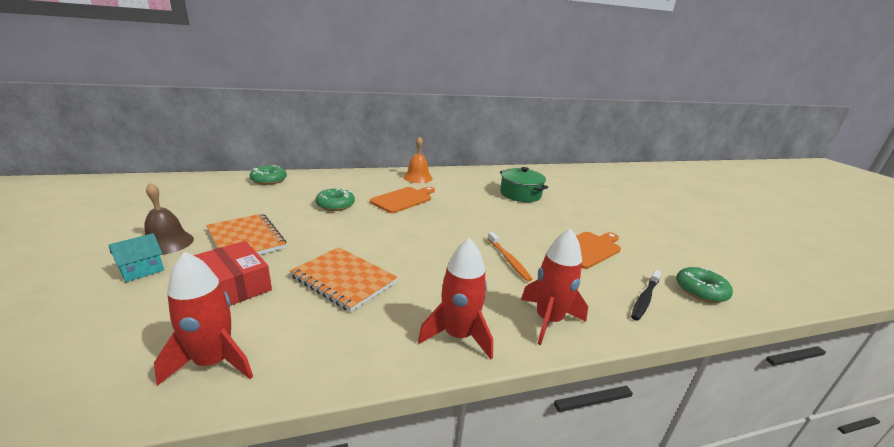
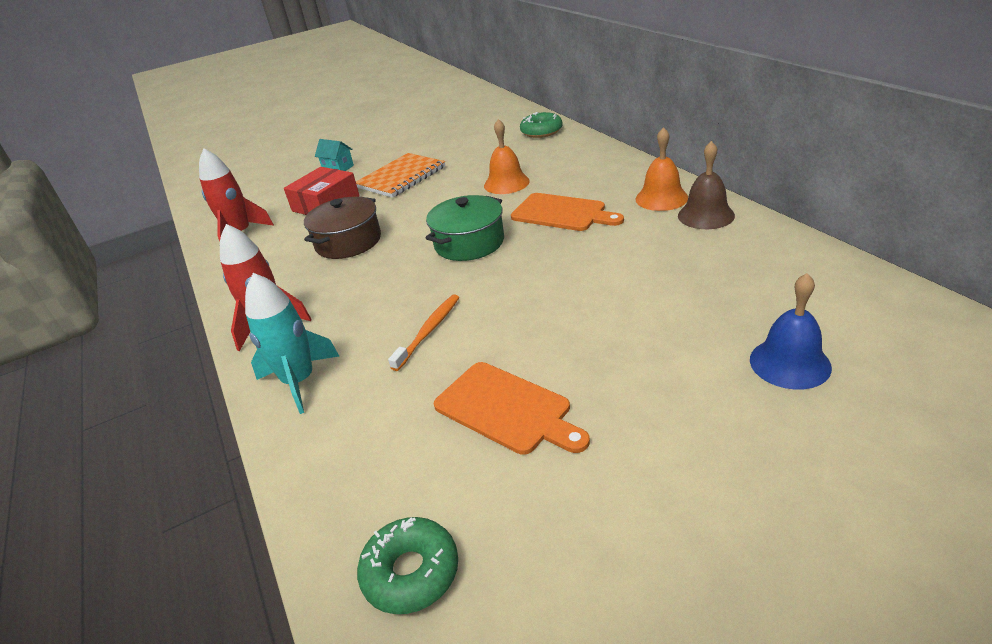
camera: 85 degrees right, 10 degrees up
(167, 243) = (380, 156): brown bell -> brown bell (706, 215)
(335, 205) = (506, 183): green donut -> orange bell
(344, 279) = (348, 242): orange notebook -> brown pot
(508, 260) = (429, 331): orange toothbrush -> orange toothbrush turned 150 degrees clockwise
(520, 194) = (700, 304): green pot -> green pot (469, 243)
(548, 320) = (299, 381): red rocket -> turquoise rocket
(566, 192) = (789, 363): none -> blue bell
(644, 299) = (364, 480): black toothbrush -> none

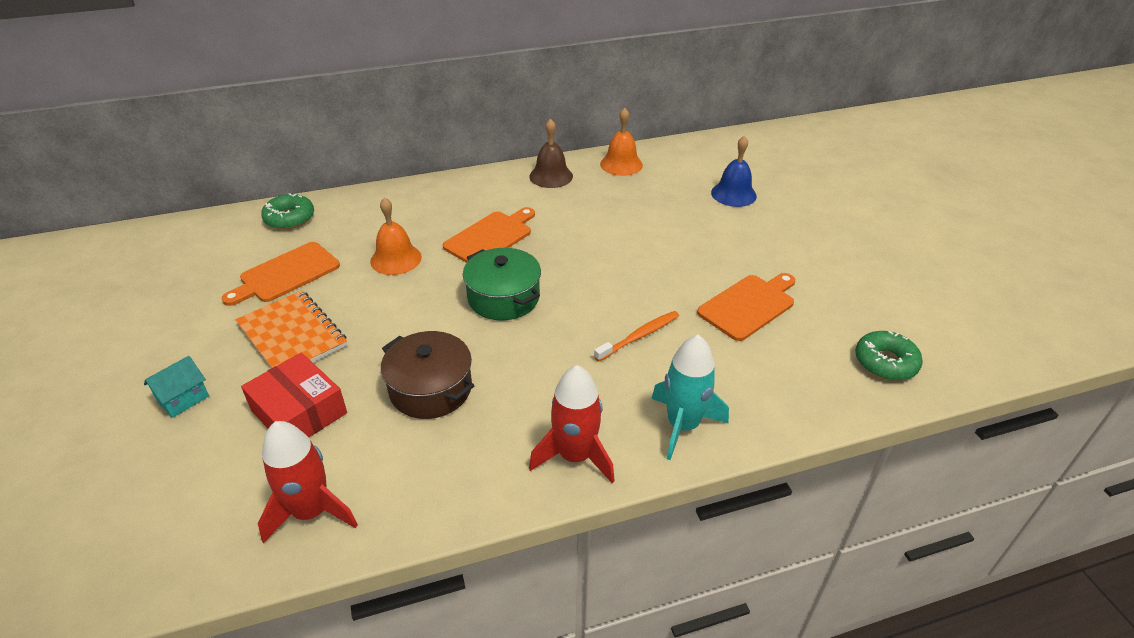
camera: 85 degrees left, 5 degrees up
(429, 331) = (639, 336): orange toothbrush -> orange toothbrush turned 105 degrees clockwise
(470, 153) = (286, 274): none -> orange cutting board
(661, 198) = (508, 186): orange bell -> orange bell (621, 164)

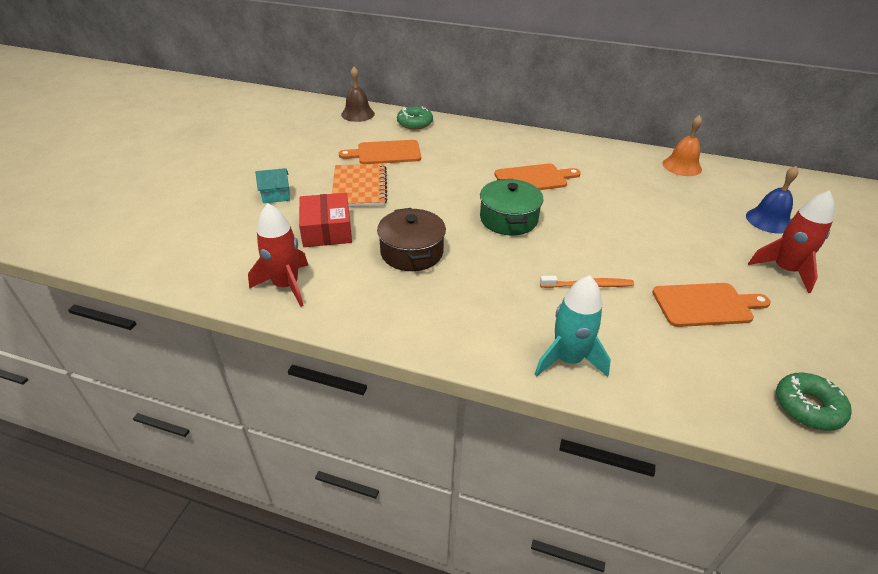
camera: 35 degrees right, 0 degrees up
(396, 259) = (458, 169): orange bell -> none
(551, 176) = (615, 156): brown bell -> brown bell (358, 114)
(575, 456) = (469, 337): red rocket -> red rocket (784, 270)

